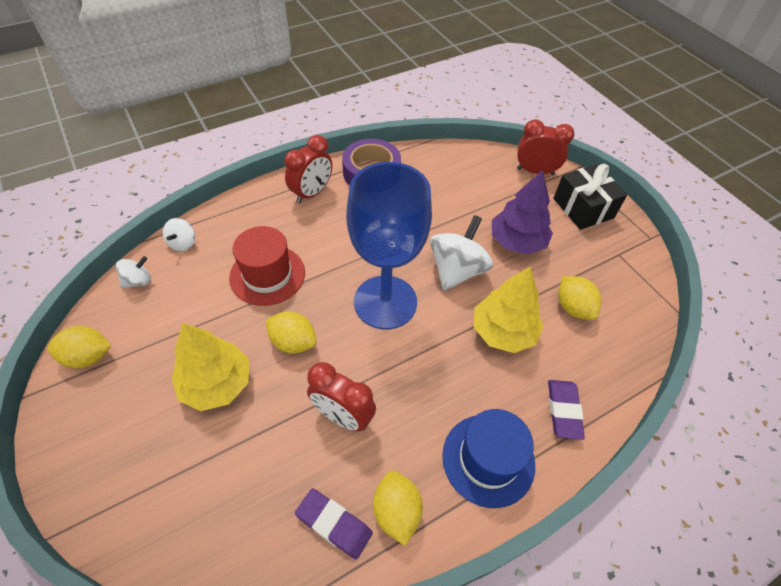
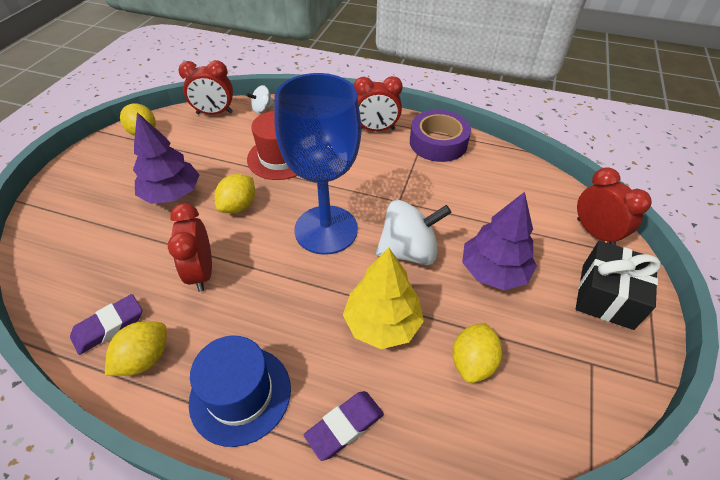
camera: 50 degrees right, 5 degrees down
(138, 281) = (214, 113): white spinning top -> red clock
(216, 383) = (172, 194): yellow tree -> purple tree
(293, 342) = (238, 206): yellow lemon -> yellow lemon turned 45 degrees clockwise
(334, 524) = (109, 326): purple eraser -> purple eraser turned 60 degrees clockwise

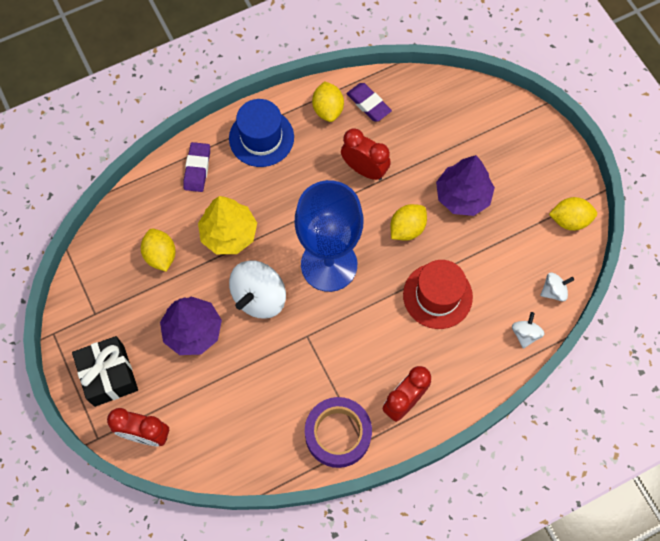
camera: 135 degrees right, 20 degrees up
(109, 326) = (368, 104): purple eraser -> purple eraser turned 45 degrees counterclockwise
(214, 113) = (553, 291): red clock -> white spinning top
(238, 206) = (407, 228): yellow lemon -> yellow lemon turned 60 degrees clockwise

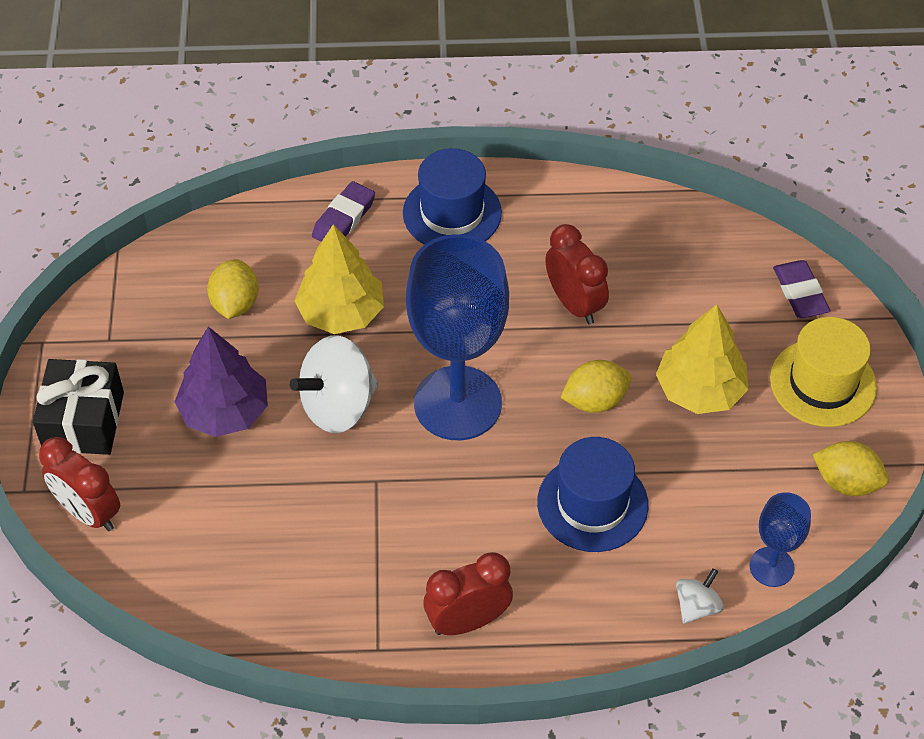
camera: 25 degrees right, 15 degrees down
(328, 109) = (564, 212): yellow lemon -> none
(338, 434) = (349, 623): purple tape -> none
(368, 104) = (625, 225): purple eraser -> purple eraser (800, 293)
(437, 296) = (592, 504): red hat -> blue hat
(462, 196) = (700, 390): purple tree -> yellow tree
(528, 162) = (823, 383): none -> yellow hat
(553, 291) = (771, 567): white spinning top -> blue goblet

